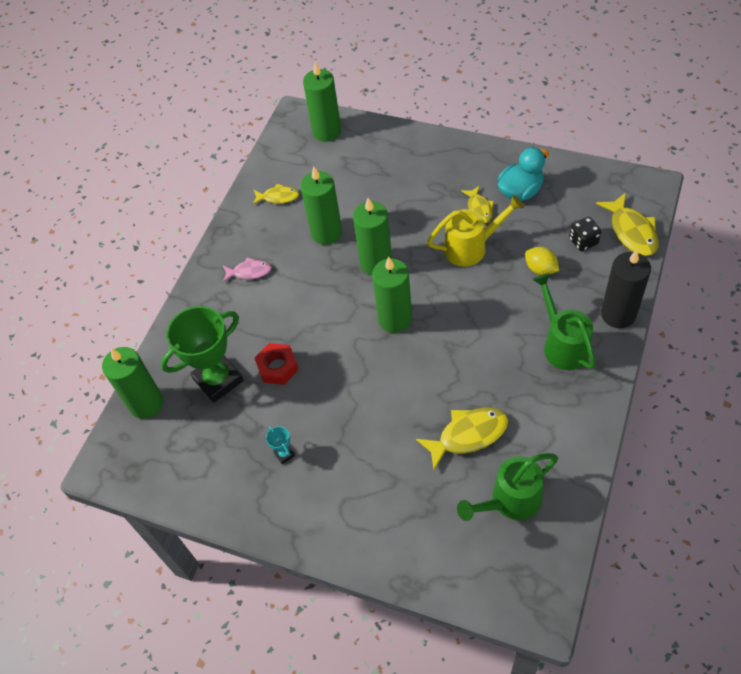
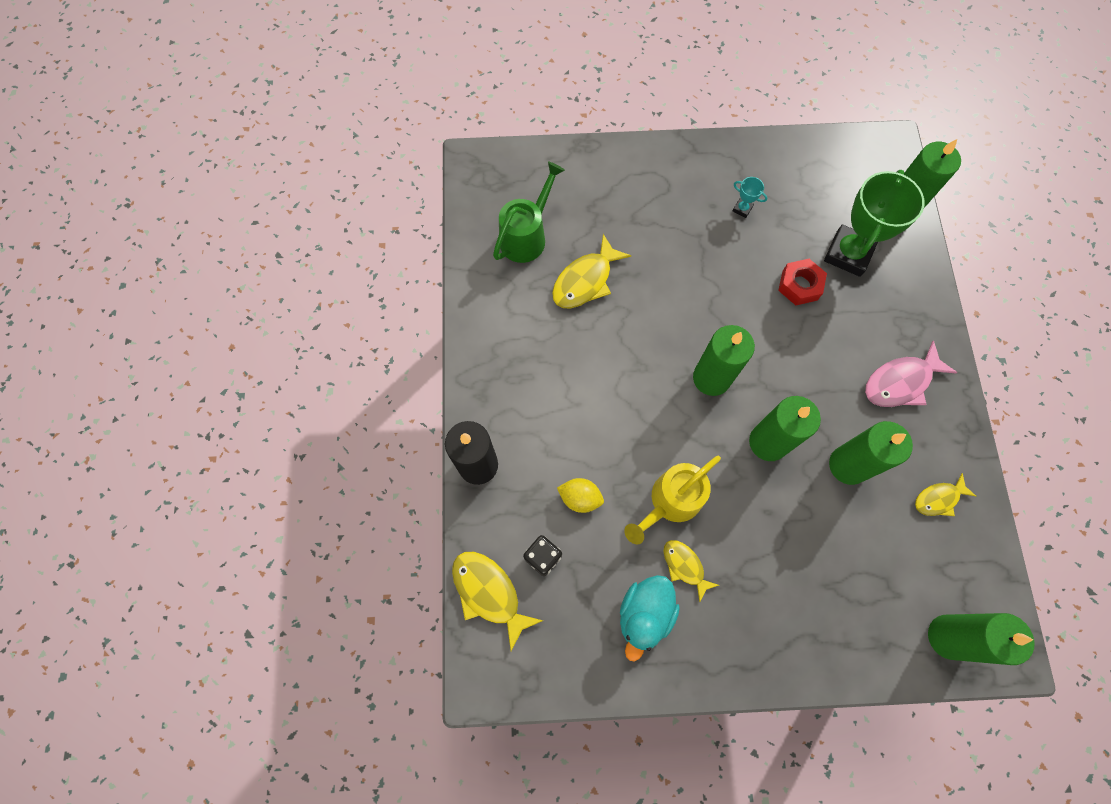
camera: 150 degrees right, 15 degrees up
(249, 272) = (900, 382): pink fish -> pink fish, size x1.62
(562, 344) = (527, 408): green watering can -> none

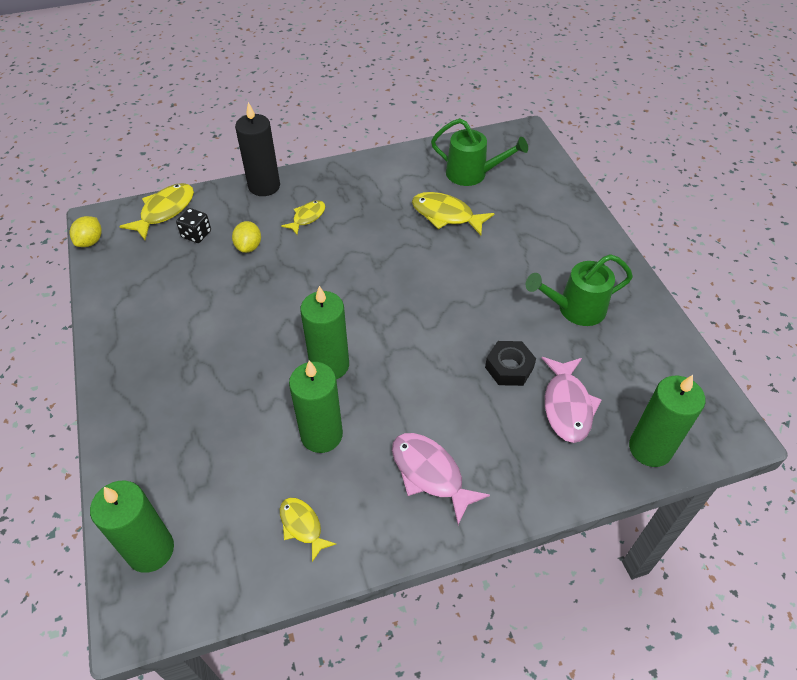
camera: 75 degrees right, 20 degrees down
(520, 693) = (90, 241): none -> yellow lemon
(645, 614) = (155, 303): turquoise duck -> none
(670, 502) = (255, 303): yellow watering can -> none
(685, 566) = (199, 322): yellow fish -> yellow fish (307, 217)
(711, 378) = (382, 313): green candle -> none
(742, 209) = (574, 309): turquoise trophy -> green watering can
(799, 285) = (509, 368): red nut -> black nut
(848, 254) = (567, 406): green trophy -> pink fish

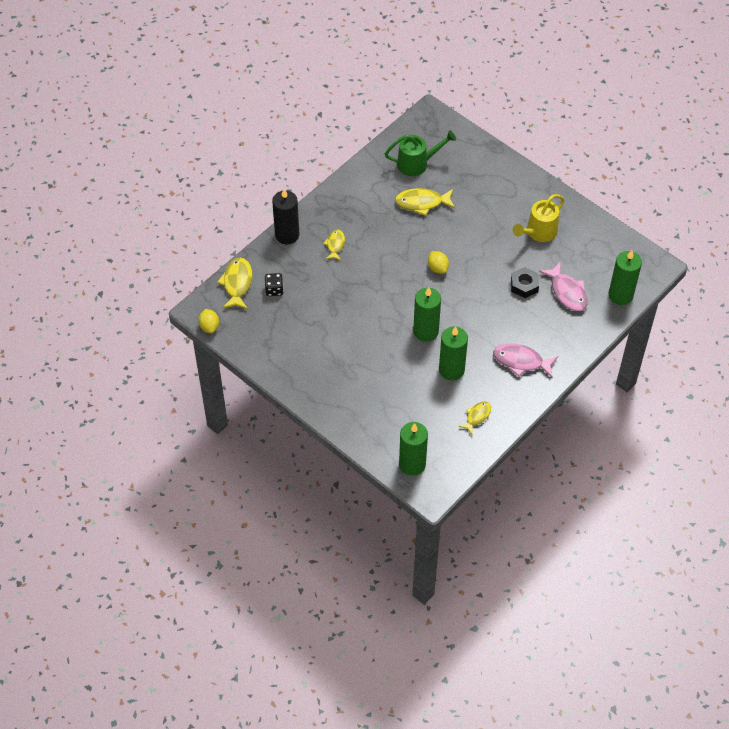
camera: 30 degrees left, 5 degrees up
(249, 247) = (315, 282): yellow lemon -> yellow lemon (437, 268)
(302, 526) = (477, 416): yellow fish -> yellow fish turned 105 degrees clockwise
(574, 309) = (538, 233): green watering can -> yellow watering can

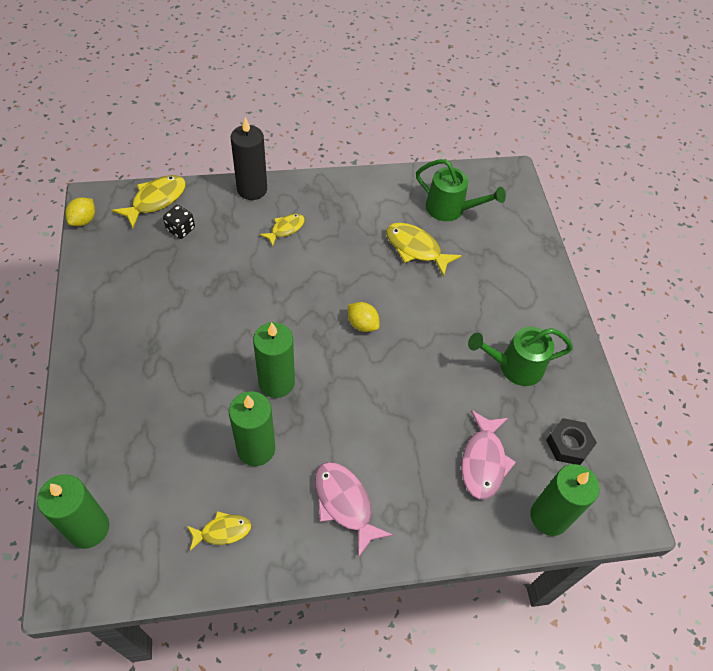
camera: 35 degrees right, 0 degrees up
(437, 268) = (362, 324): yellow lemon -> yellow lemon turned 60 degrees counterclockwise
(524, 285) = (439, 414): black nut -> black nut (568, 444)
(538, 233) = (514, 367): yellow watering can -> green watering can

